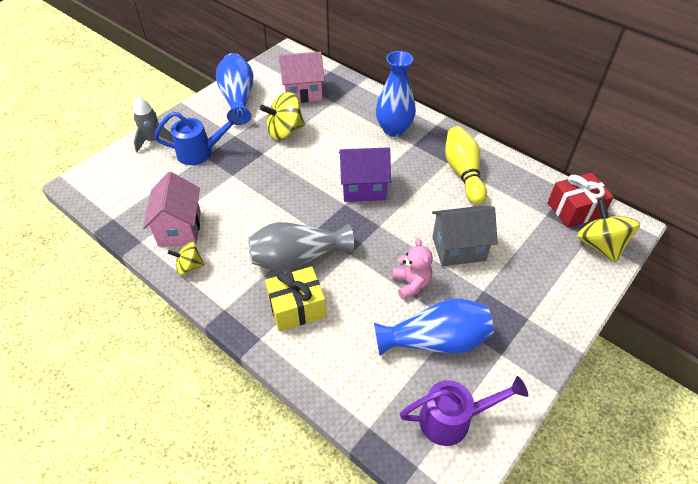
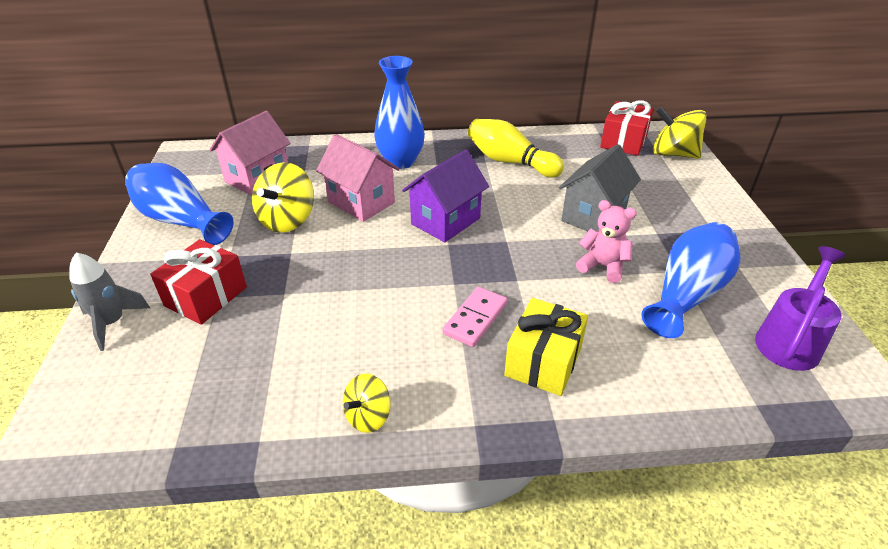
camera: 45 degrees left, 10 degrees down
(180, 228) = (295, 388): pink house -> pink house (361, 202)
(200, 152) = (206, 296): blue watering can -> red gift
(297, 258) = (475, 318): grey vase -> pink domino

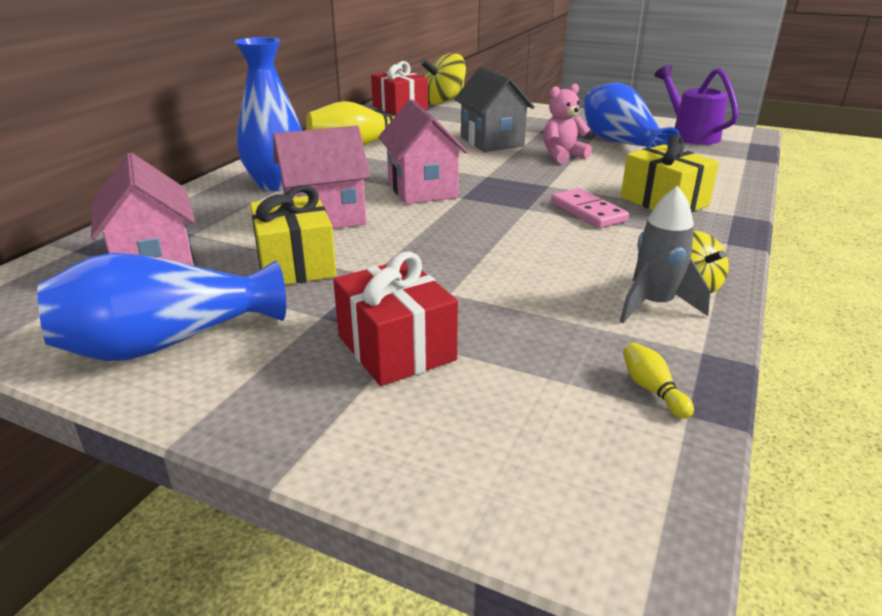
camera: 60 degrees left, 10 degrees down
(112, 323) = (372, 443): grey rocket -> grey rocket (654, 305)
(197, 422) = (652, 390): none -> yellow bowling pin
(287, 220) = (295, 264): yellow spinning top -> yellow gift
(445, 221) = (422, 189): purple house -> pink house

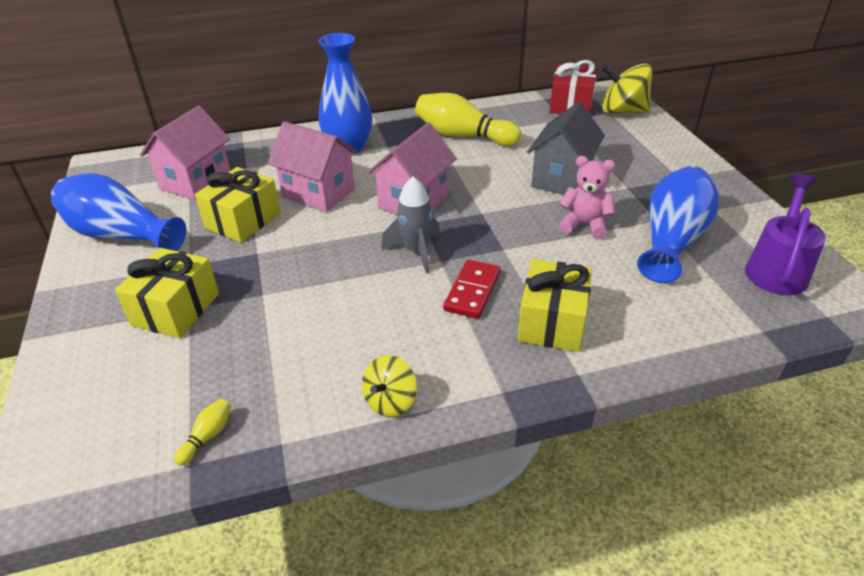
camera: 50 degrees right, 10 degrees up
(396, 348) = (176, 309): red gift -> yellow gift
(587, 212) = (472, 291): pink domino -> red domino
(654, 305) = (333, 392): grey rocket -> grey rocket (416, 251)

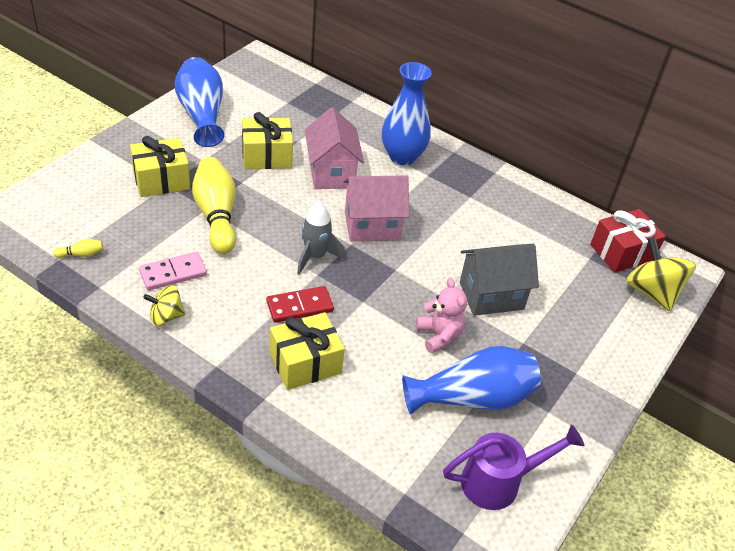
camera: 45 degrees right, 5 degrees up
(196, 181) = (284, 109): pink house -> none
(329, 364) = (173, 273): none -> pink domino
(463, 136) = (490, 209): yellow bowling pin -> yellow bowling pin (216, 215)

